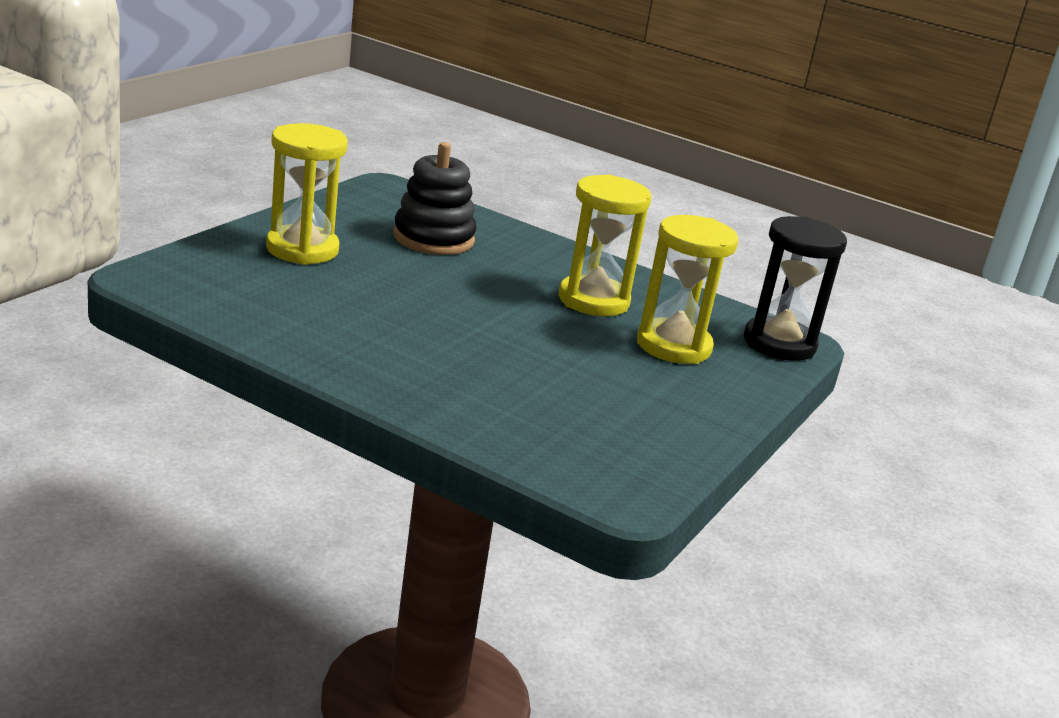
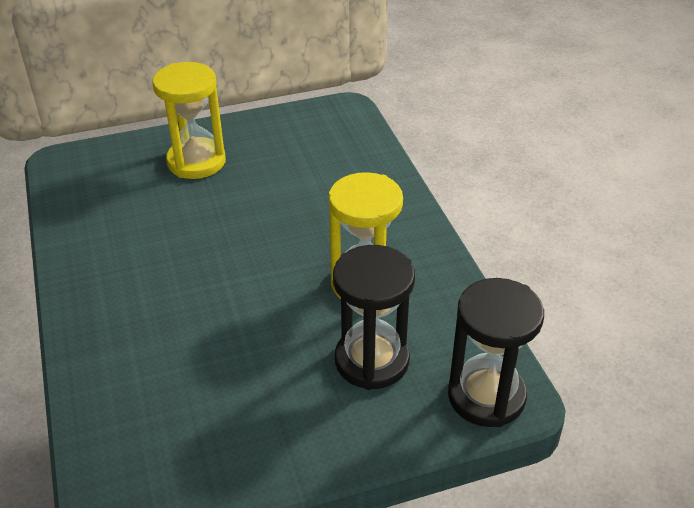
camera: 45 degrees right, 15 degrees up
(433, 238) = (312, 175): black stacking toy -> none
(673, 346) = (372, 360): yellow hourglass -> black hourglass

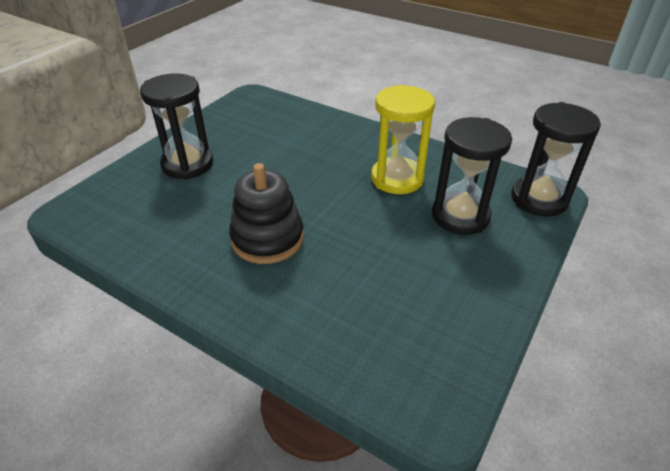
camera: 40 degrees left, 0 degrees up
(173, 275) = (267, 238): none -> black stacking toy
(196, 162) = (187, 164): yellow hourglass -> black hourglass

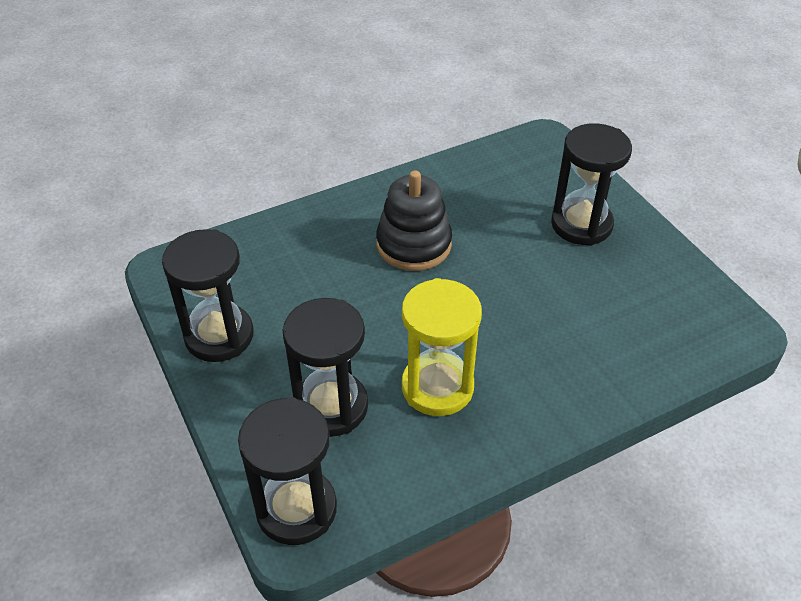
camera: 120 degrees right, 5 degrees up
(470, 310) = (219, 336): none -> black hourglass

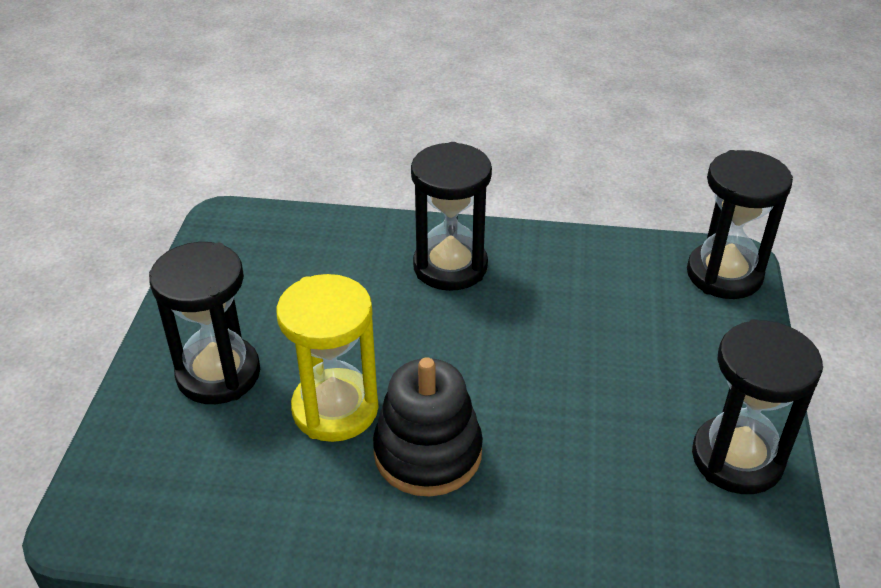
camera: 145 degrees left, 5 degrees down
(331, 406) = (648, 331): black hourglass -> black hourglass (450, 266)
(437, 387) = (536, 300): yellow hourglass -> yellow hourglass (335, 409)

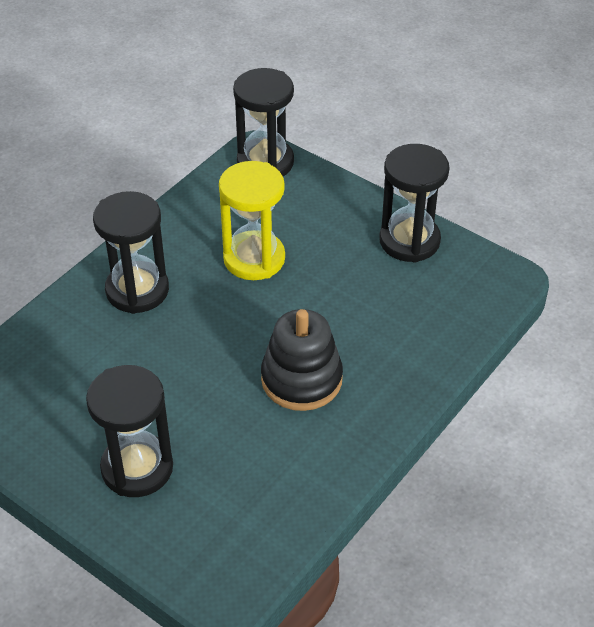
camera: 60 degrees left, 5 degrees up
(335, 409) = (226, 412): yellow hourglass -> yellow hourglass (254, 259)

